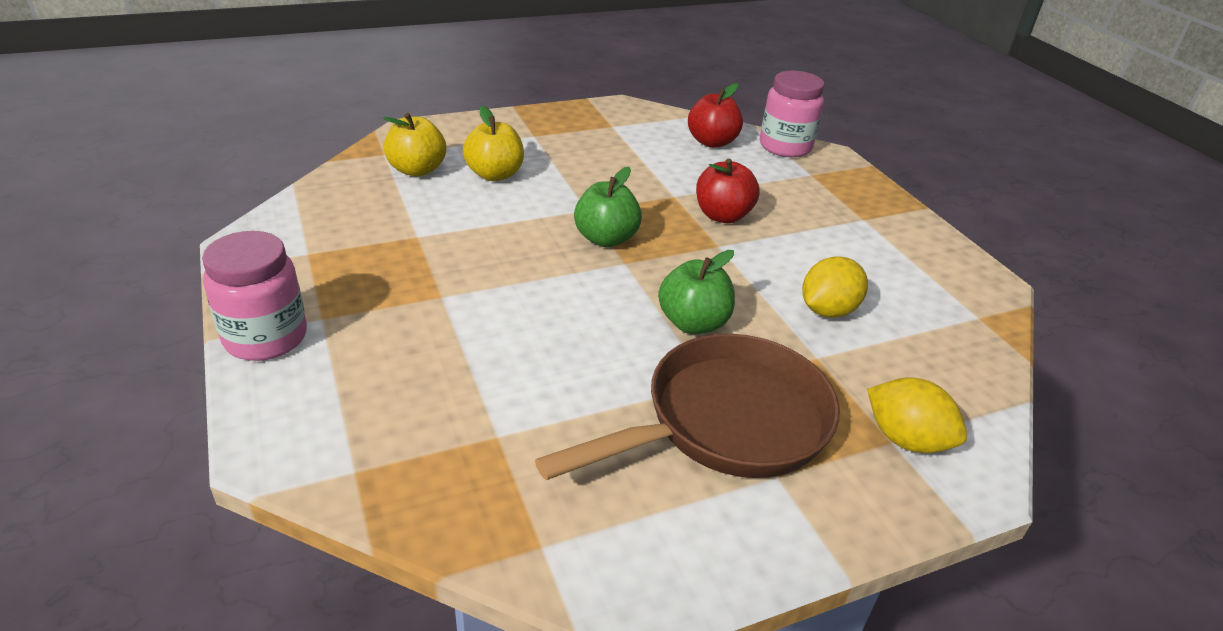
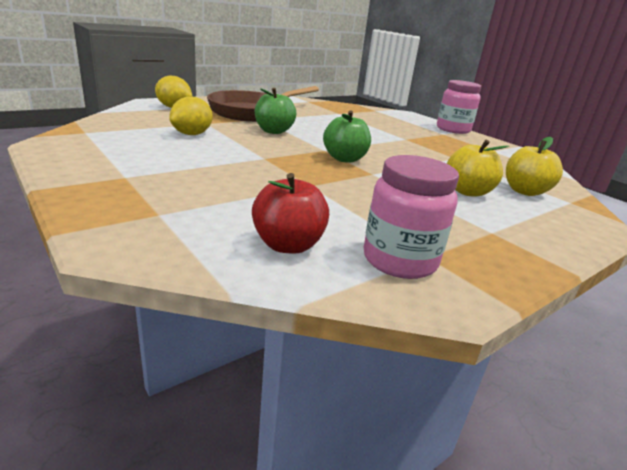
camera: 165 degrees right, 10 degrees down
(722, 216) = (263, 173): red apple -> none
(785, 147) = (180, 249): pink jar -> pink jar (399, 260)

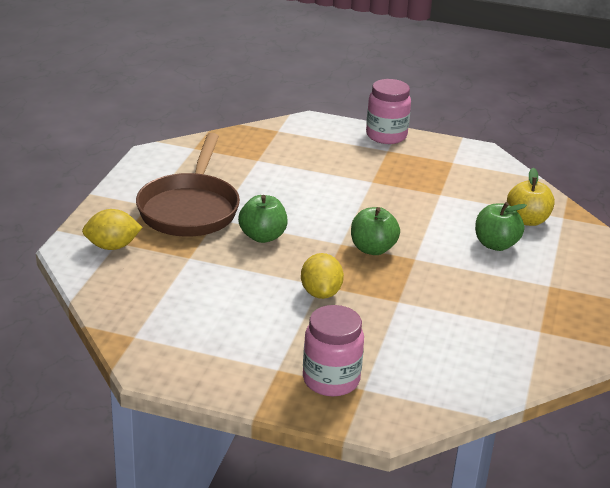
camera: 35 degrees left, 5 degrees up
(192, 134) = (214, 284): yellow lemon -> yellow lemon (321, 293)
(288, 245) = (466, 368): red apple -> none
(399, 260) = (531, 344): pink jar -> pink jar (331, 380)
(467, 192) = (495, 244): yellow apple -> green apple

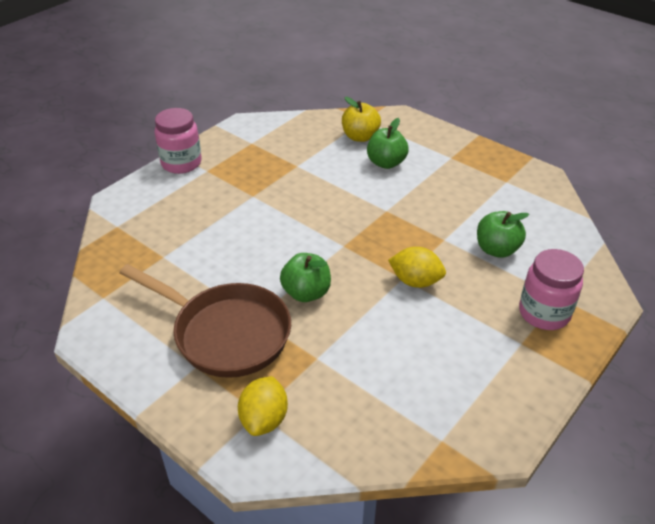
camera: 65 degrees left, 10 degrees up
(372, 249) = (361, 229): green apple -> green apple (496, 249)

